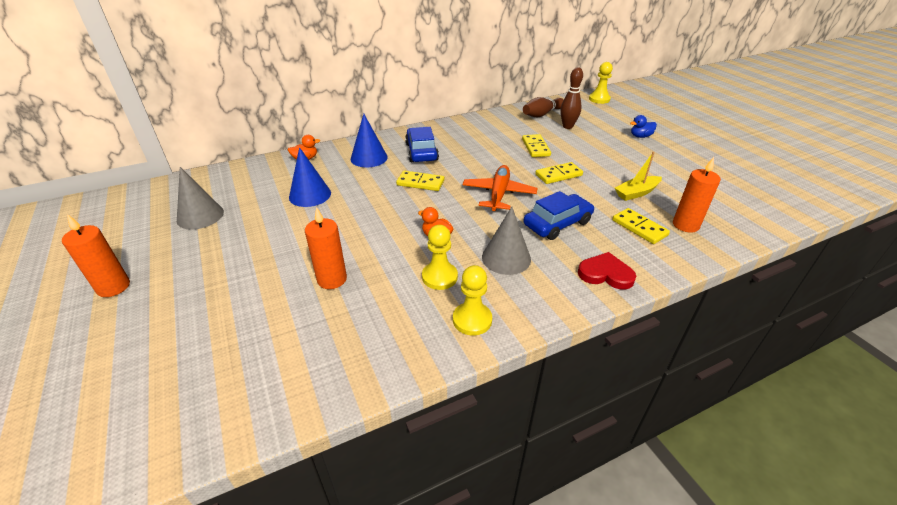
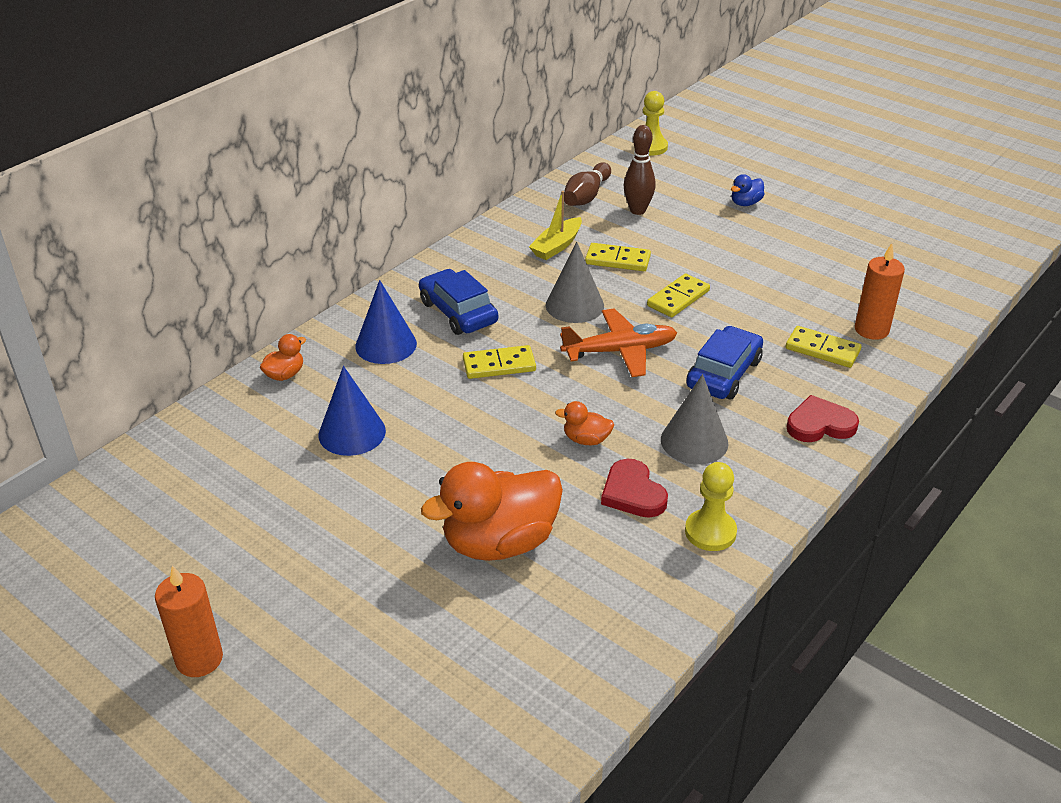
camera: 25 degrees left, 0 degrees up
(200, 216) = (212, 518): grey cone -> grey cone (574, 305)
(332, 279) = (499, 542): orange candle -> orange duck
(439, 277) = (633, 493): yellow pawn -> red heart
(499, 194) = (620, 351): orange plane -> orange plane turned 90 degrees clockwise
(536, 147) = (617, 260): yellow domino -> yellow domino turned 45 degrees counterclockwise
(636, 193) = (791, 299): yellow boat -> yellow boat (557, 246)

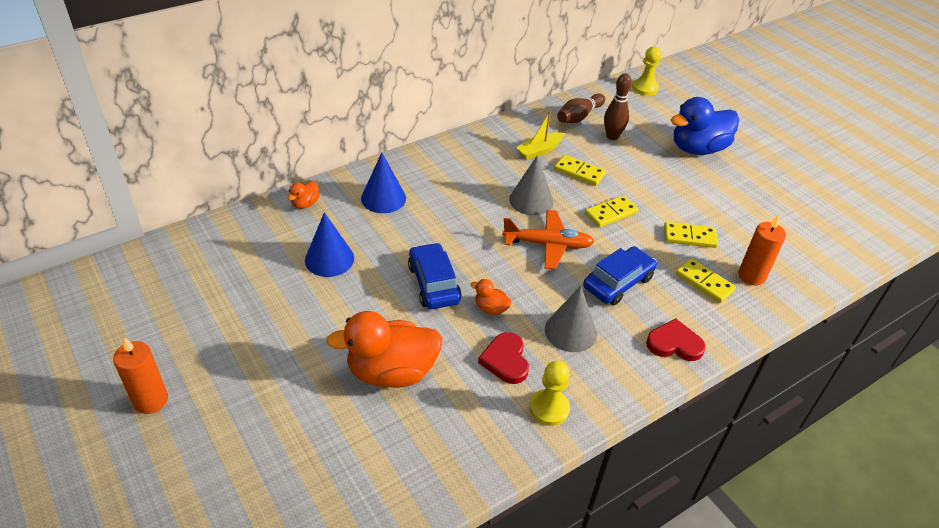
camera: 15 degrees right, 5 degrees up
(285, 375) = (305, 204): orange duck -> orange duck turned 150 degrees clockwise
(458, 312) = (445, 185): blue car -> blue car (434, 283)
(499, 365) = (455, 234): yellow domino -> yellow domino (689, 237)
(745, 203) = (698, 149): blue duck -> blue duck, size x2.26

